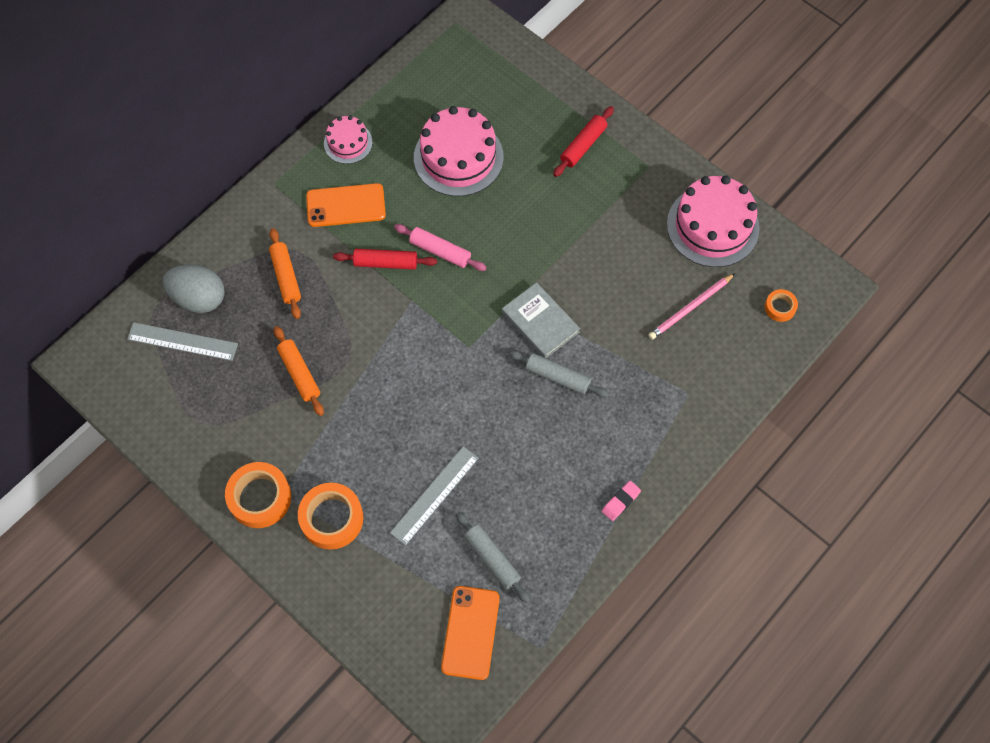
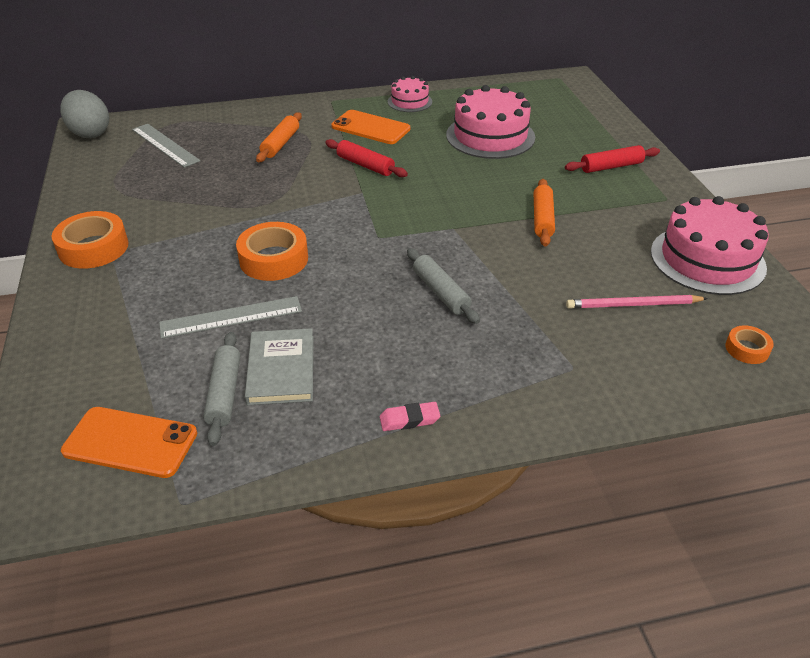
camera: 35 degrees right, 25 degrees down
(199, 298) = (206, 130): grey egg -> grey egg (90, 133)
(299, 373) = (222, 194): orange rolling pin -> orange rolling pin (542, 219)
(332, 518) = (127, 288): orange tape -> orange tape (274, 259)
(440, 251) = (417, 176): pink rolling pin -> none
(470, 632) = (130, 442): orange phone -> orange phone turned 60 degrees clockwise
(540, 322) = (462, 250): grey book -> grey book (281, 369)

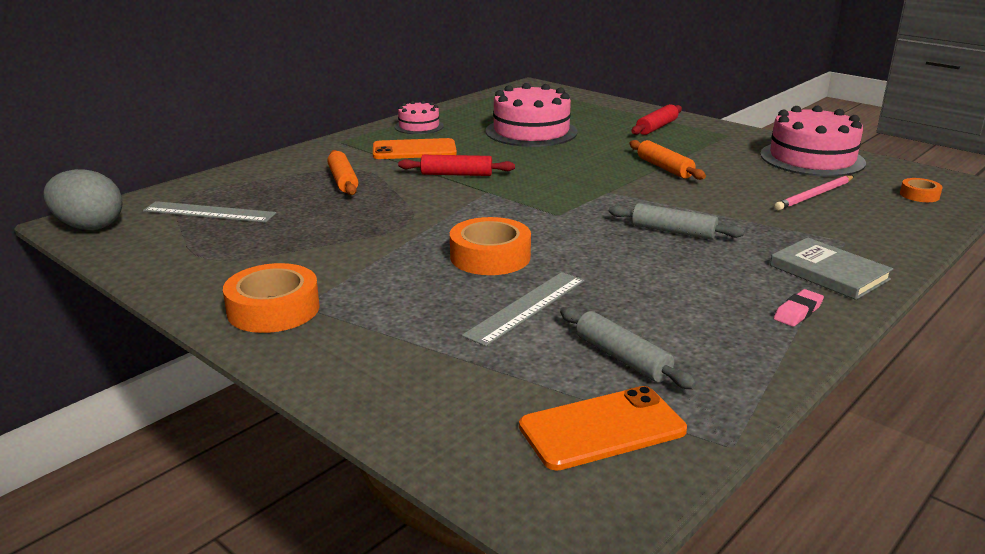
camera: 35 degrees left, 15 degrees down
(281, 369) = (640, 323): grey book -> grey book (829, 272)

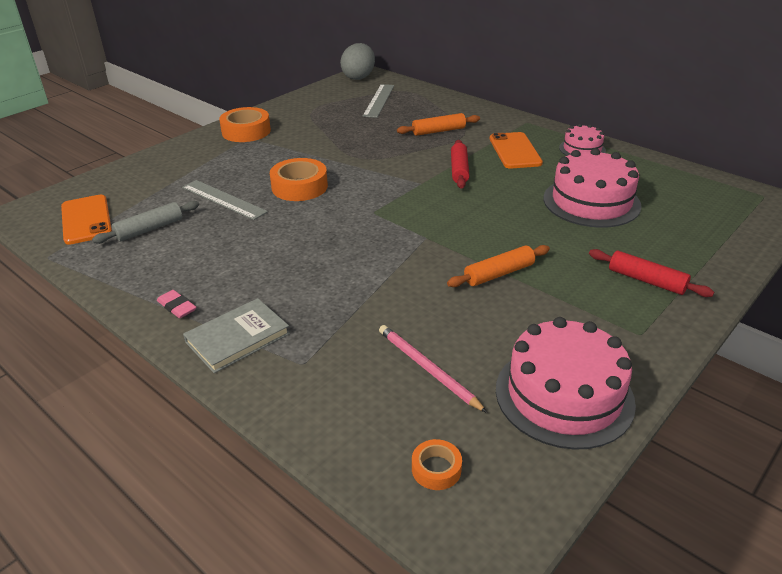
camera: 90 degrees right, 10 degrees up
(673, 231) = (335, 264): grey rolling pin -> none

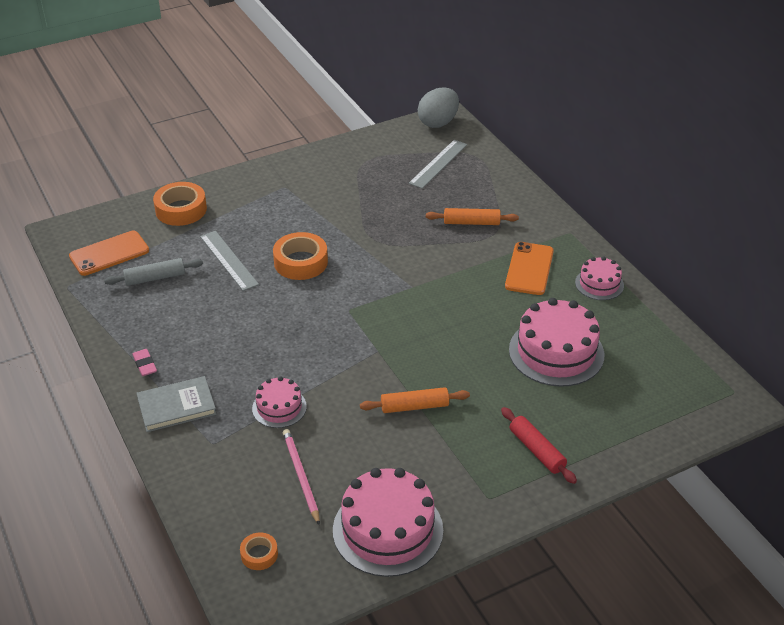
camera: 20 degrees right, 5 degrees up
(86, 220) = (109, 253): orange phone -> orange phone turned 60 degrees clockwise
(246, 131) = (287, 177): orange tape -> orange tape (181, 210)
(358, 309) = (279, 407): none -> pink cake
(459, 170) = (458, 279): red rolling pin -> none

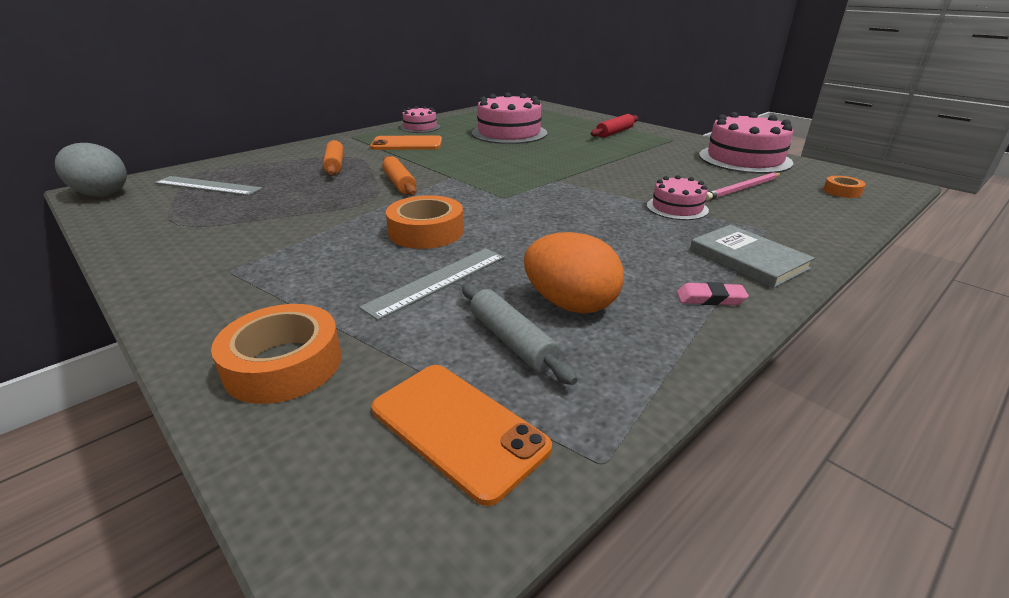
camera: 105 degrees left, 10 degrees down
(145, 365) = (710, 298): pink eraser -> pink eraser turned 45 degrees clockwise
(174, 306) = (570, 304): none -> orange egg
(414, 406) = (612, 163): orange rolling pin -> orange rolling pin (399, 183)

